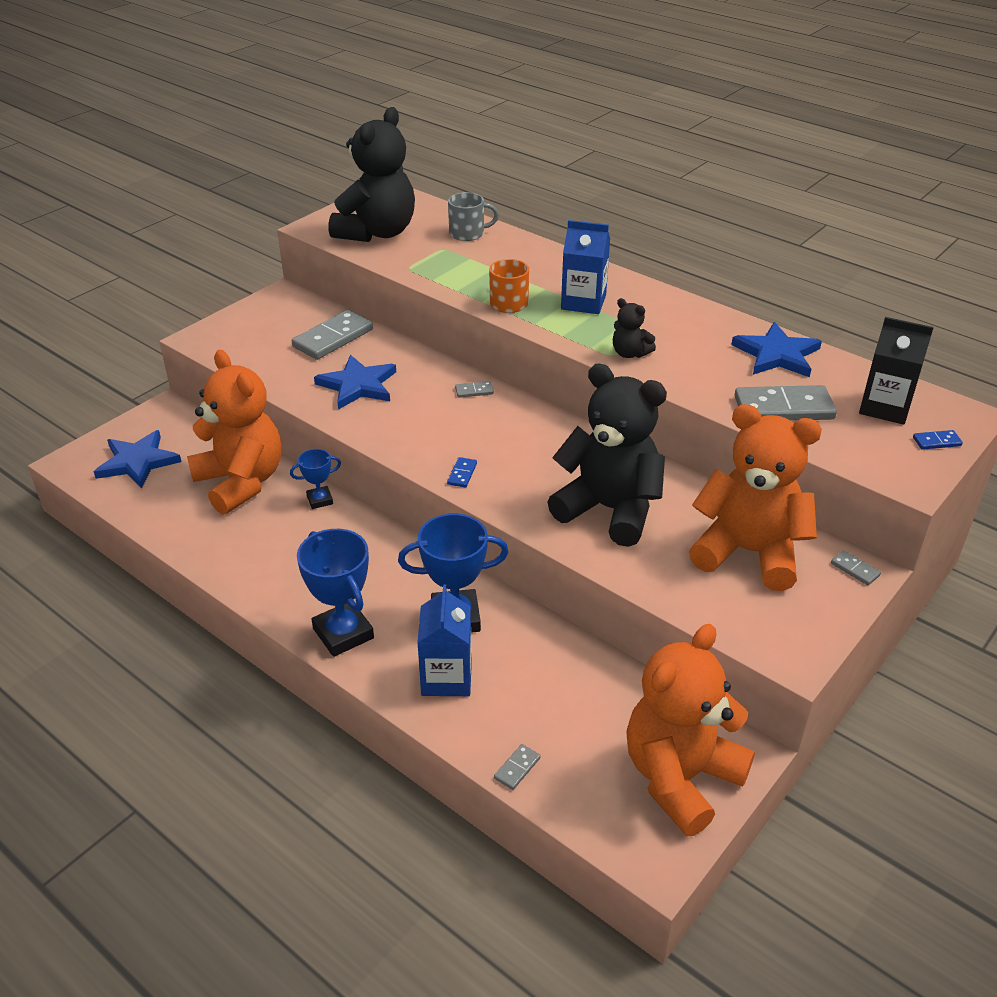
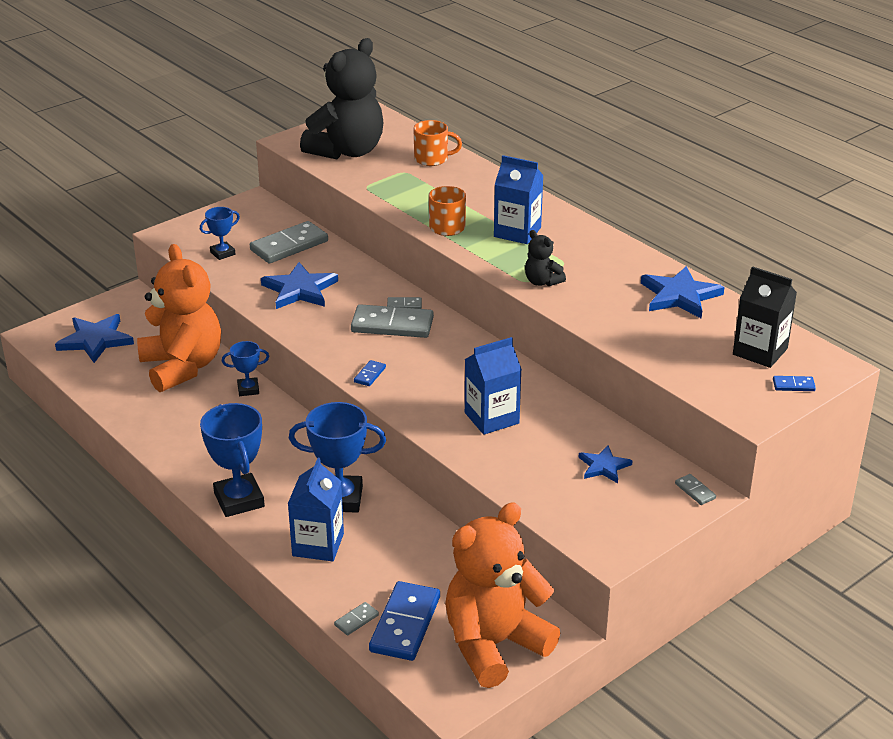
camera: 10 degrees right, 5 degrees down
(263, 353) = (222, 253): none -> blue trophy
(468, 233) = (432, 159): grey mug -> orange mug
(573, 765) = (405, 624): none -> blue domino
(609, 509) = (491, 418): black teddy bear -> blue carton
(748, 552) = (604, 466): orange teddy bear -> blue star
(783, 408) = (664, 343): grey domino -> grey domino (392, 325)

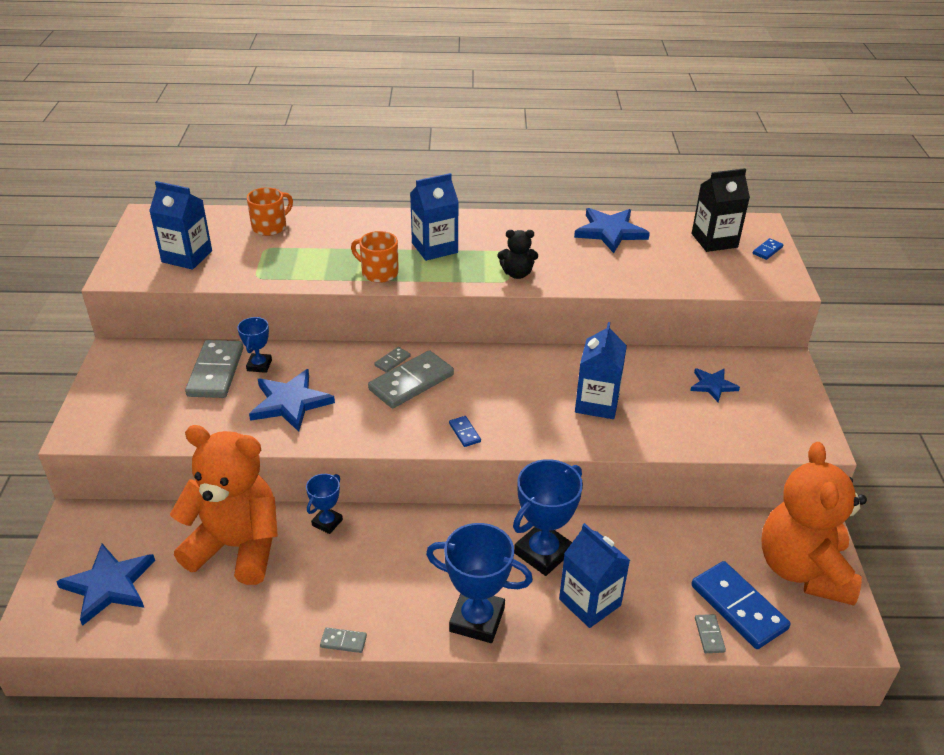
camera: 50 degrees left, 5 degrees up
(222, 253) = (165, 415): blue trophy -> blue trophy (259, 365)
(347, 151) = (187, 256): black teddy bear -> blue carton
(695, 491) = (780, 363): grey domino -> grey domino (343, 641)

